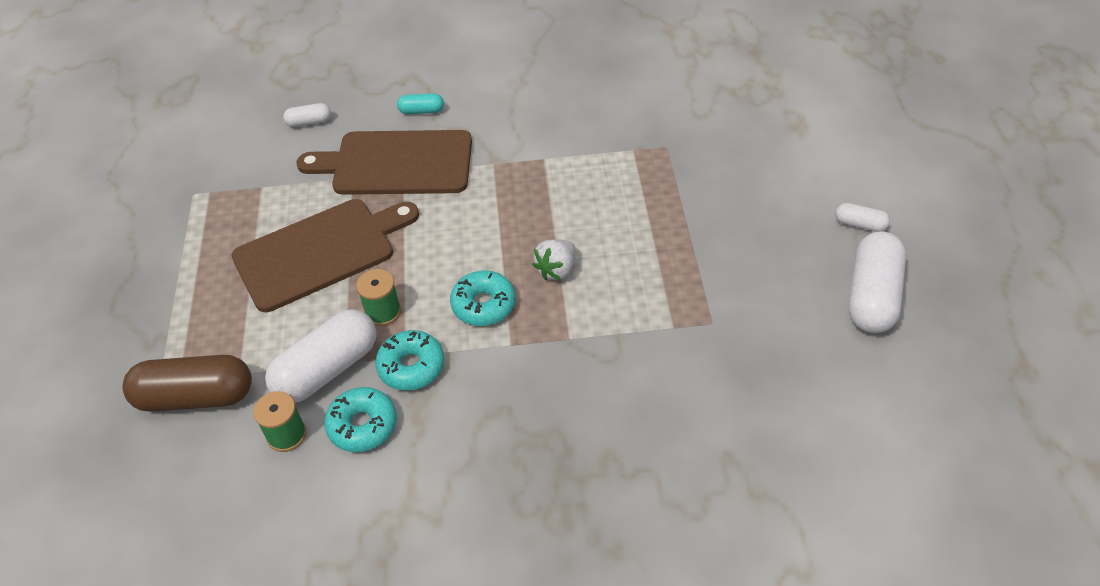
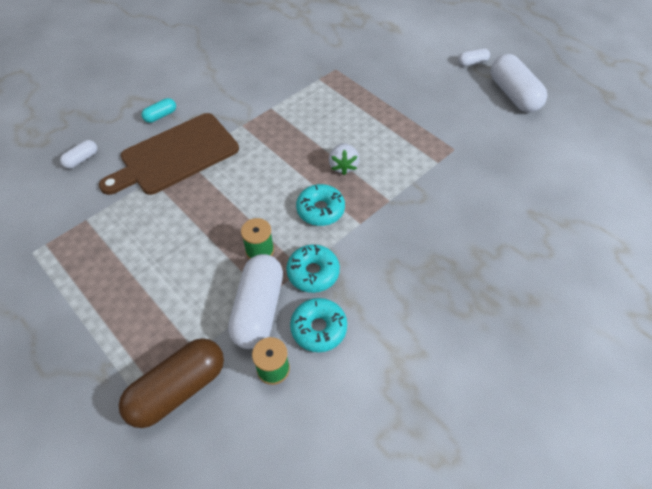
camera: 40 degrees left, 5 degrees up
(320, 252) = (176, 238): brown cutting board -> none

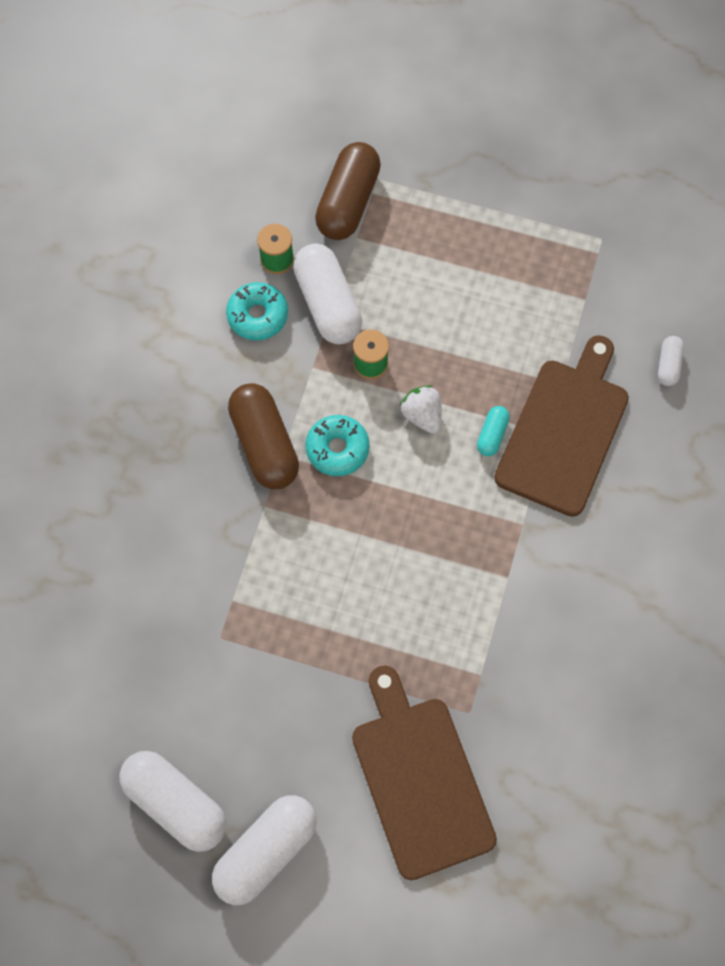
camera: 150 degrees right, 15 degrees up
(161, 116) = (639, 481): turquoise capsule -> turquoise capsule (492, 435)
(313, 272) = (298, 368): turquoise donut -> none
(343, 166) = (348, 527): white strawberry -> white strawberry (422, 415)
(368, 235) = (264, 444): none -> brown capsule
(378, 57) = (420, 780): none -> brown cutting board
(472, 63) = (266, 851): white capsule -> white capsule, size x2.09

